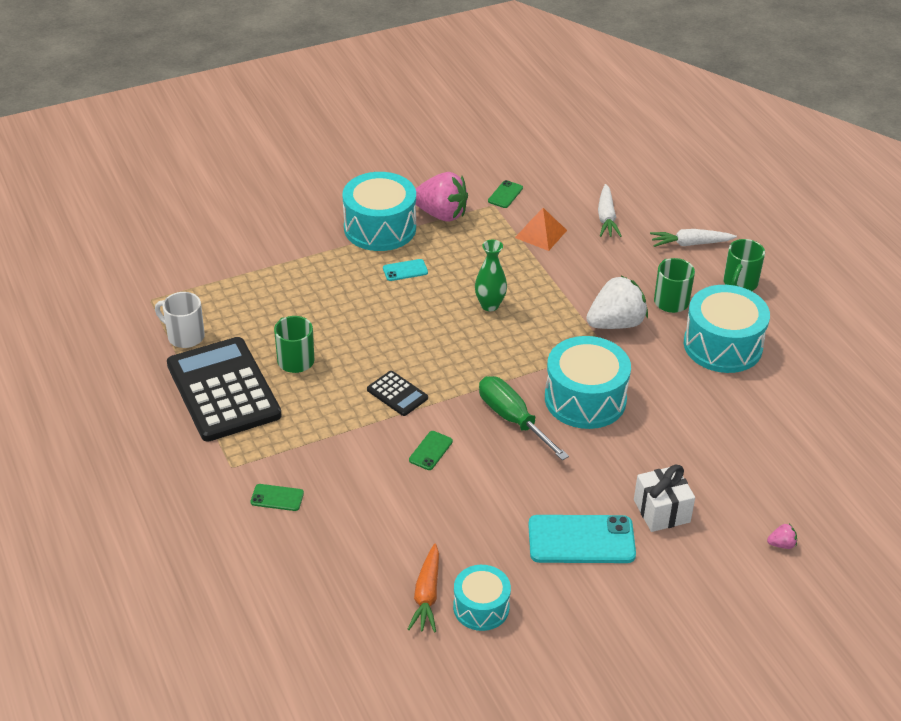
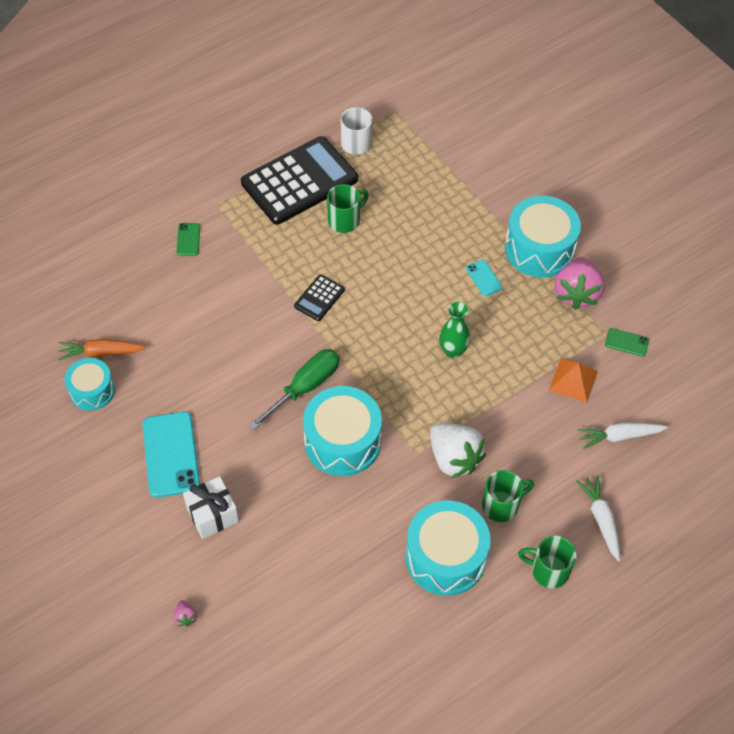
camera: 80 degrees right, 15 degrees up
(430, 451) = (256, 332): green phone -> none

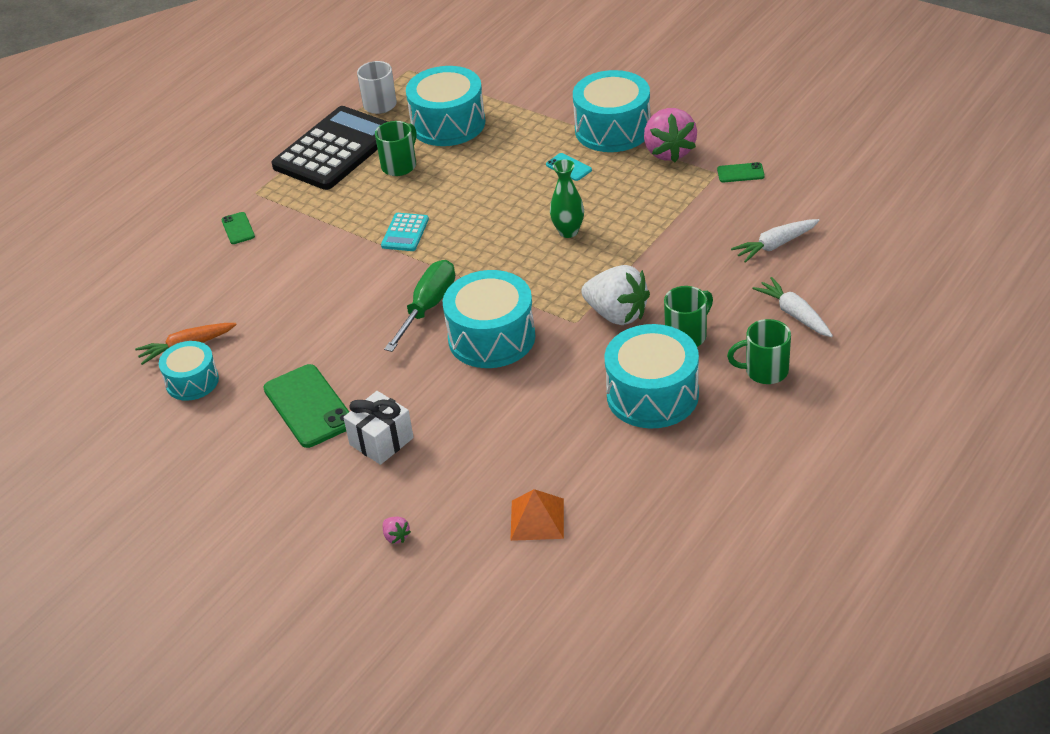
camera: 15 degrees left, 15 degrees down
(171, 454) = (308, 406): turquoise phone -> green phone
(319, 298) = (405, 233): black calculator -> turquoise calculator
(404, 188) = (448, 124): none -> turquoise drum
(573, 380) = (704, 217): orange pyramid -> orange pyramid (537, 519)

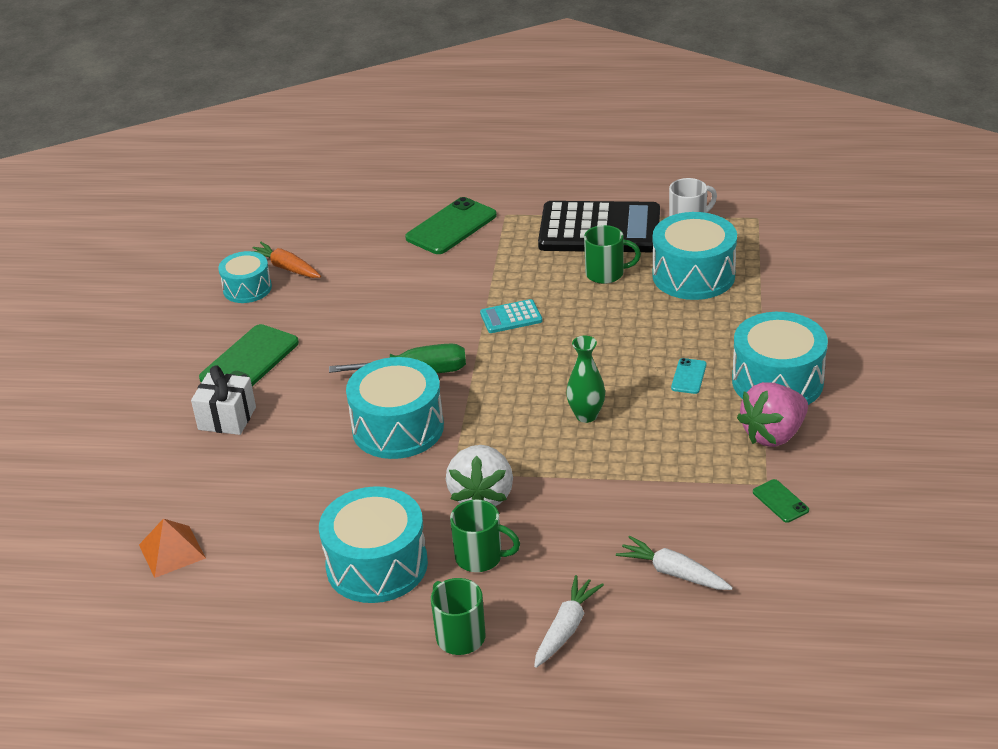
camera: 60 degrees right, 5 degrees down
(238, 228) = (451, 227): green phone -> green phone, size x2.06
(396, 536) = (116, 474): pink strawberry -> none

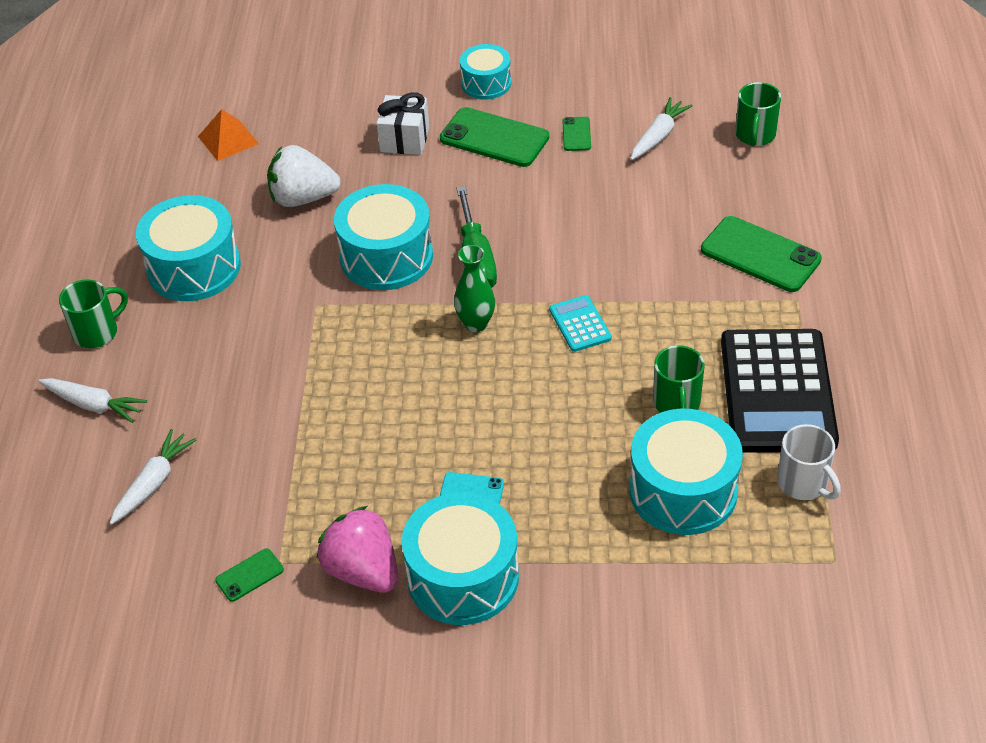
camera: 85 degrees right, 10 degrees up
(247, 288) = (617, 115): turquoise drum -> turquoise drum (486, 83)
(264, 312) = (576, 134): none -> green phone
(286, 268) = (658, 136): orange carrot -> white carrot
(480, 557) = (194, 336): green mug -> green mug (755, 135)
(482, 496) = (280, 329): white strawberry -> white strawberry (303, 198)
(586, 415) = (402, 401): green vase -> green vase (476, 324)

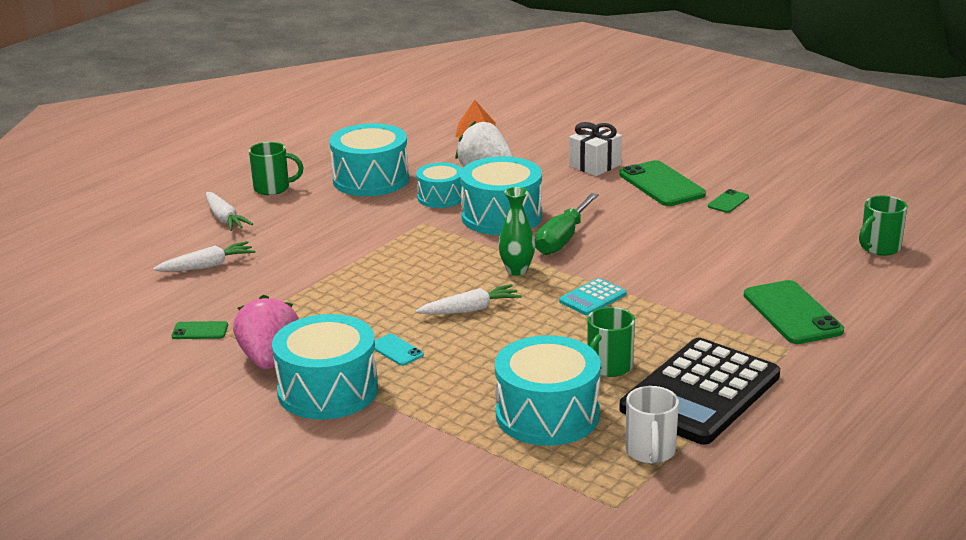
camera: 35 degrees right, 20 degrees down
(486, 83) = (694, 156): turquoise drum -> turquoise drum (440, 197)
(580, 324) = (592, 298): turquoise calculator -> turquoise calculator turned 150 degrees counterclockwise
(658, 136) = (794, 223): white carrot -> white carrot (470, 309)

